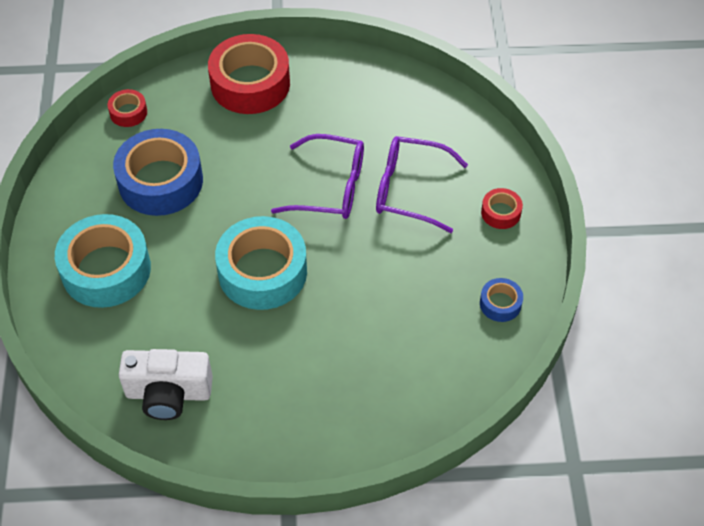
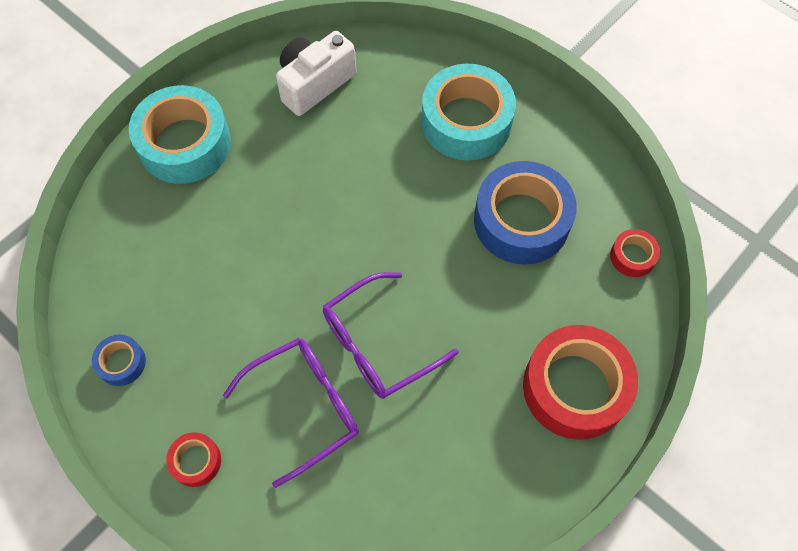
camera: 135 degrees right, 10 degrees up
(262, 272) = (349, 219): turquoise tape -> turquoise tape (185, 144)

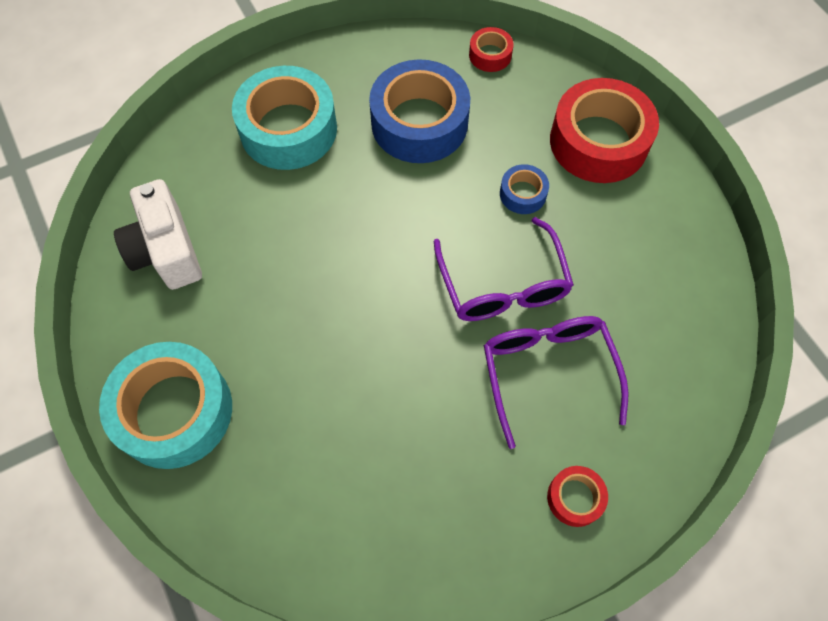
camera: 70 degrees left, 0 degrees up
(121, 363) = (433, 554): blue tape -> blue tape (522, 194)

